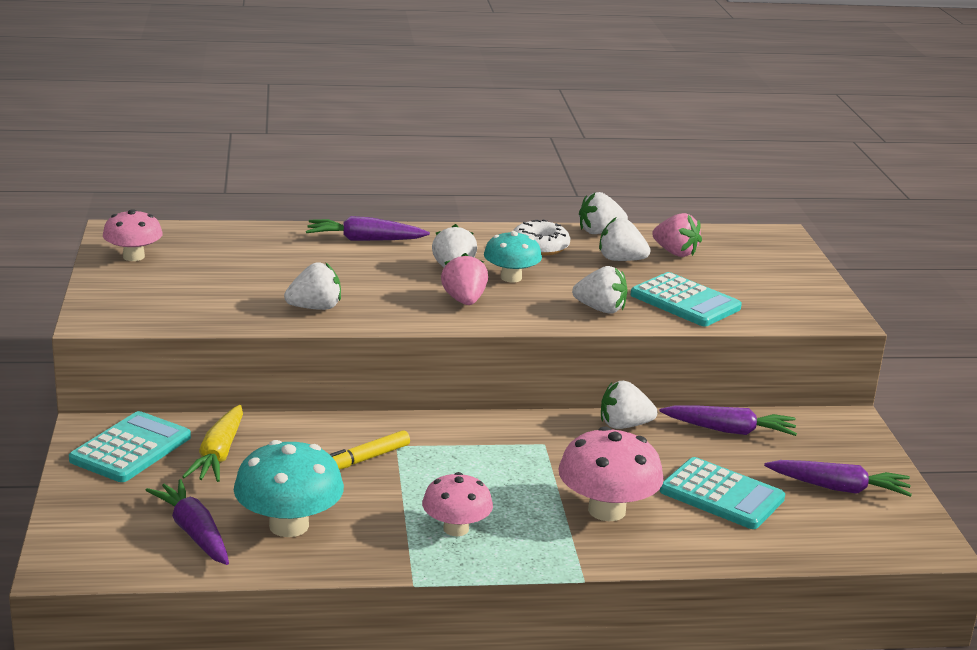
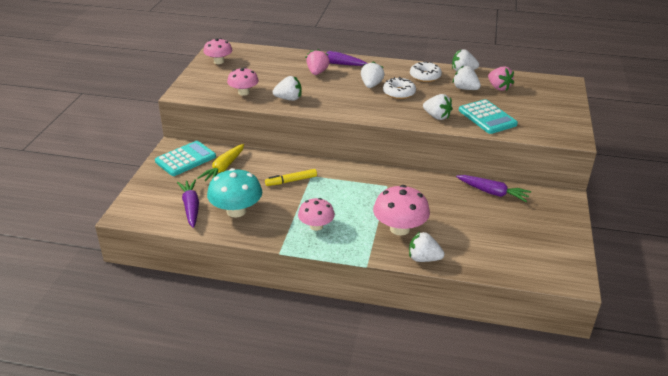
camera: 20 degrees right, 10 degrees up
(220, 306) = (243, 92): none -> pink mushroom
(464, 300) = (366, 103): pink strawberry -> pink strawberry (317, 72)
(511, 278) = (399, 93): turquoise mushroom -> white donut
(624, 425) = (435, 181): white strawberry -> white strawberry (423, 259)
(721, 495) = (467, 230): turquoise calculator -> none
(838, 488) = (537, 236): purple carrot -> none

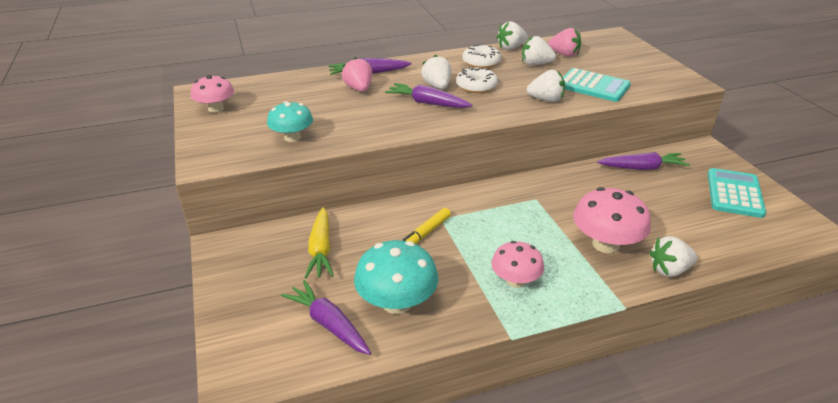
camera: 30 degrees left, 0 degrees up
(185, 159) = (254, 257): turquoise calculator -> turquoise calculator (734, 193)
(243, 92) = (292, 137): pink mushroom -> turquoise mushroom
(288, 99) = (360, 128): white strawberry -> none
(350, 95) = (427, 103): none -> purple carrot

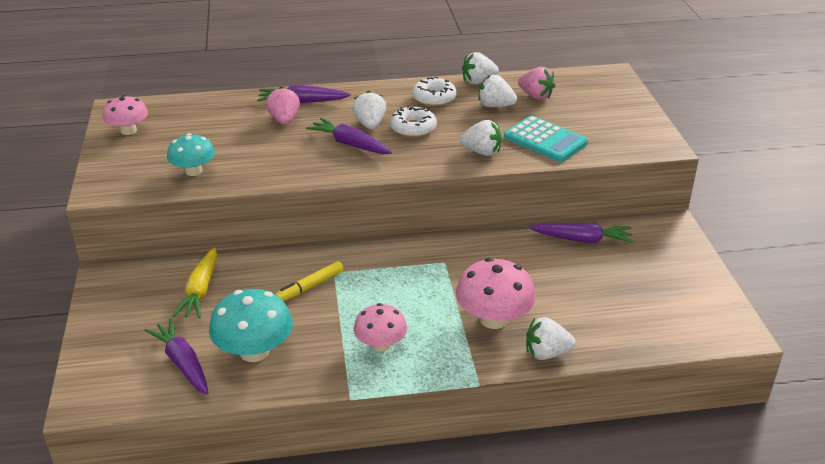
camera: 10 degrees right, 0 degrees up
(734, 193) = (671, 280): turquoise calculator -> none

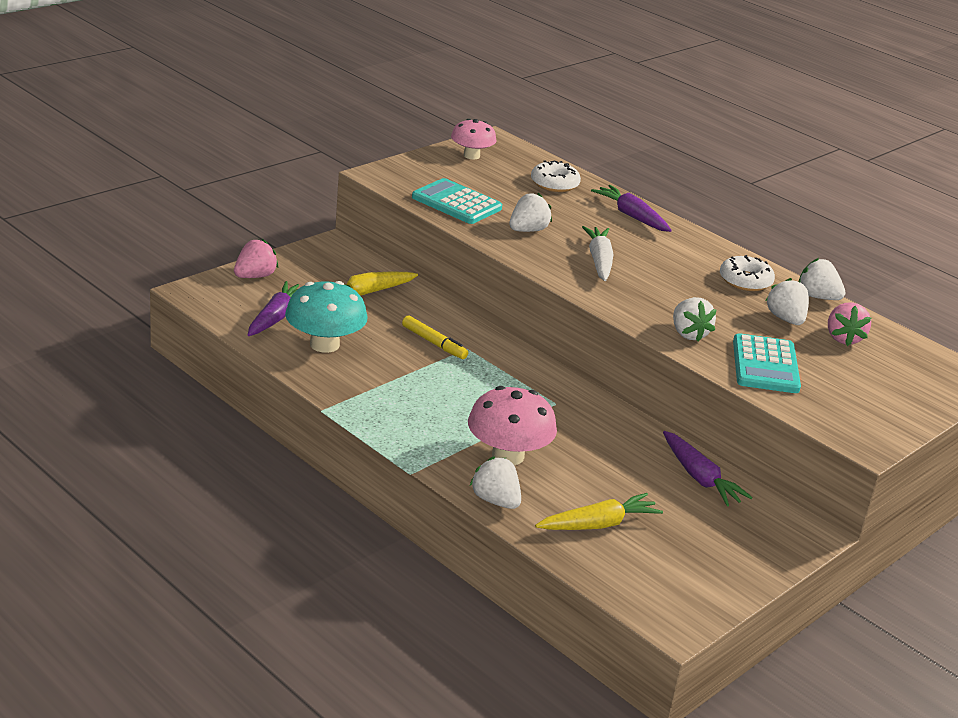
camera: 50 degrees right, 5 degrees down
(193, 171) = (456, 203): turquoise mushroom -> turquoise calculator
(284, 120) = (589, 217): pink strawberry -> pink strawberry (255, 276)
(310, 286) = (434, 343): yellow marker -> yellow marker turned 150 degrees counterclockwise
(350, 144) = (599, 261): purple carrot -> white carrot
(370, 124) = (646, 261): white strawberry -> white strawberry (528, 230)
(380, 344) = (402, 404): pink mushroom -> none
(413, 128) = (674, 285): white donut -> white donut (554, 184)
(607, 314) = (598, 524): none -> yellow carrot

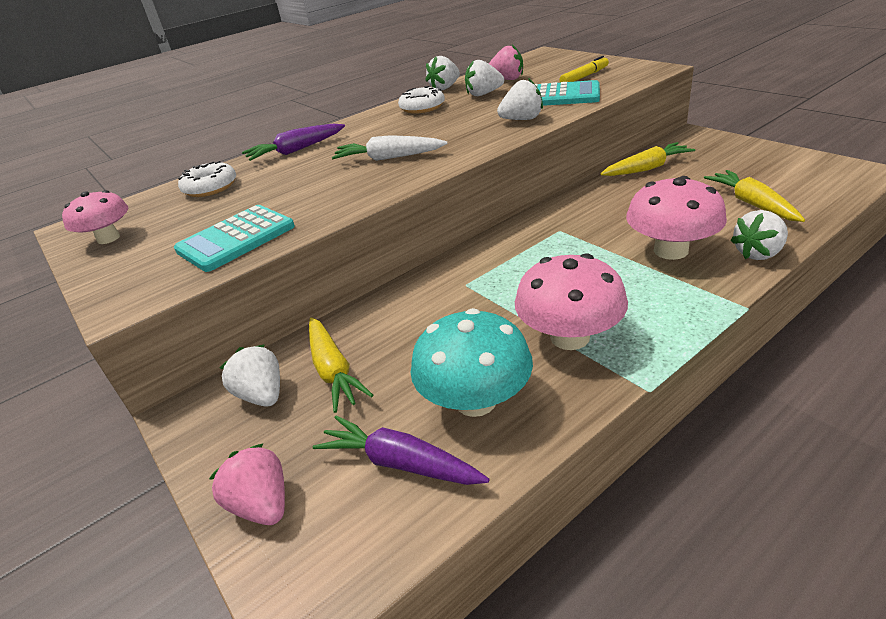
camera: 75 degrees left, 5 degrees up
(386, 387) = (570, 337): none -> pink mushroom
(434, 343) = (457, 307): yellow marker -> yellow marker (584, 77)
(528, 230) = (318, 194): white strawberry -> white strawberry (262, 395)
(699, 477) = (646, 168): purple carrot -> yellow carrot

